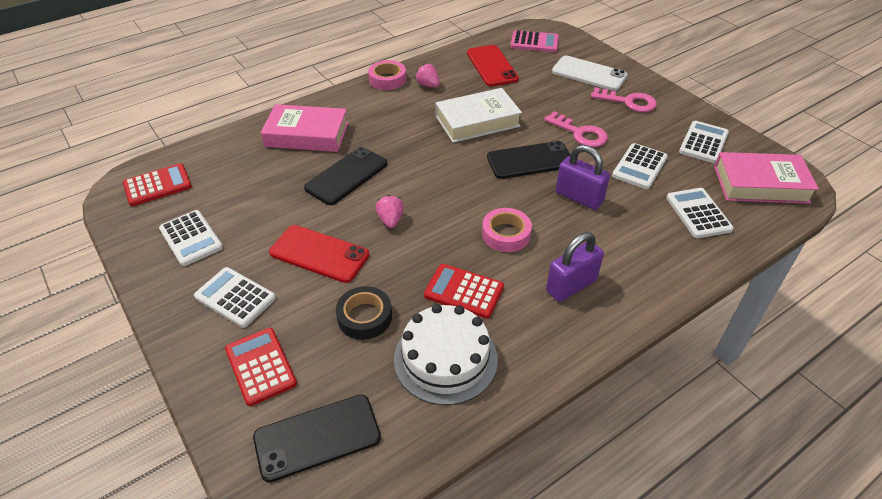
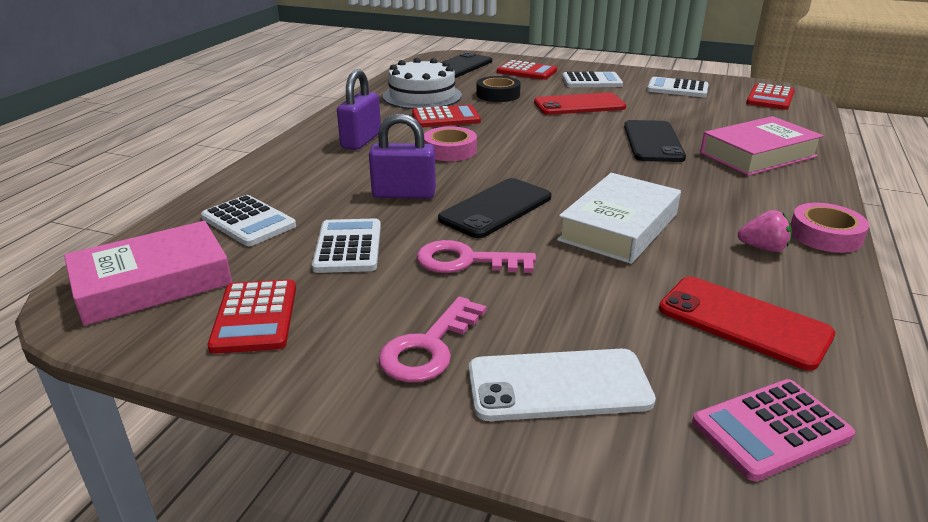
camera: 145 degrees right, 15 degrees down
(390, 220) = (561, 131): pink strawberry -> none
(628, 102) = (429, 347): pink key -> pink key turned 45 degrees counterclockwise
(703, 142) = (255, 317): white calculator -> red calculator

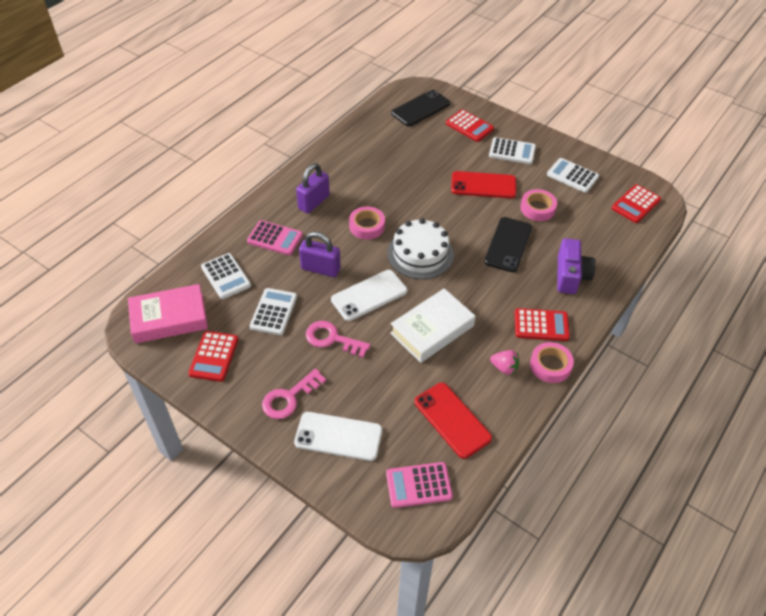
camera: 15 degrees right, 20 degrees up
(317, 176) = (275, 238): none -> pink calculator
(422, 96) = (375, 149): white cake -> white cake (420, 254)
(445, 118) = (380, 184): red calculator -> red calculator (541, 325)
(496, 208) = (369, 295): black phone -> white phone
(498, 95) = (431, 158): black tape -> none
(661, 113) = (537, 208): none -> pink tape
(758, 155) = (570, 275): pink book -> purple camera

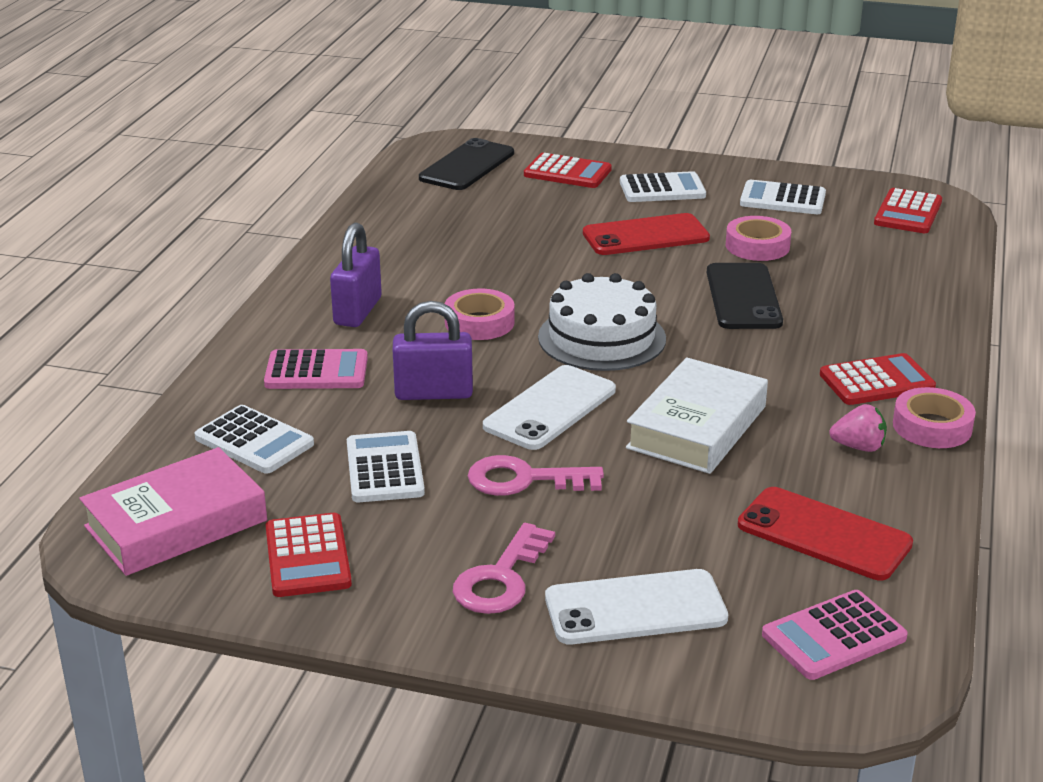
camera: 20 degrees left, 20 degrees down
(570, 275) = (875, 313): purple camera -> none

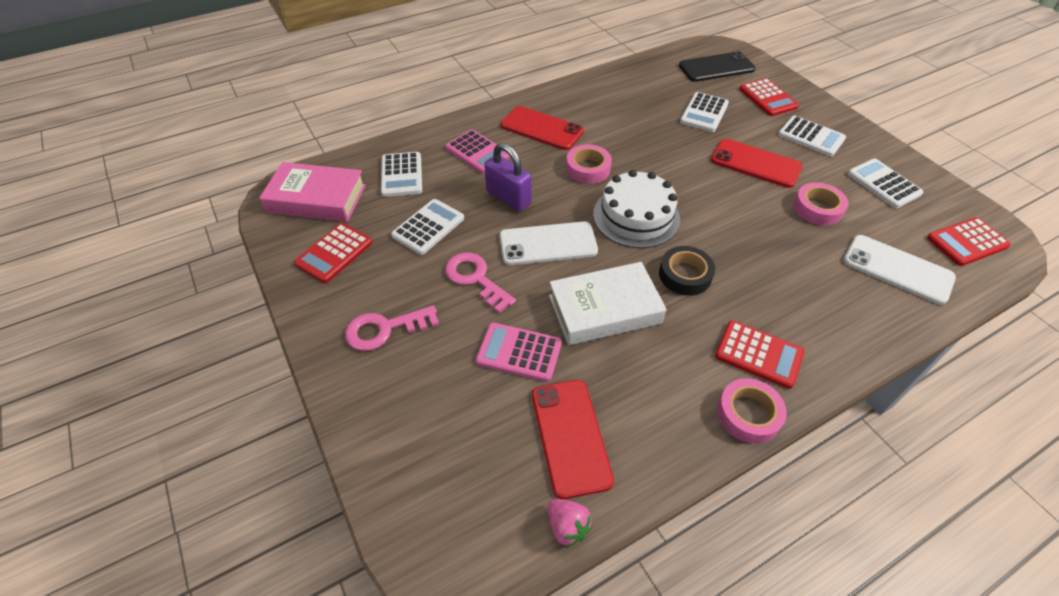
camera: 45 degrees right, 20 degrees up
(357, 311) = (541, 128): purple padlock -> red phone
(522, 214) = (704, 113): none -> white calculator
(635, 608) = (413, 399): white phone -> white phone (897, 269)
(725, 359) = (685, 275): none -> black tape
(743, 297) = (757, 239): black phone -> none
(834, 636) = (476, 510): pink calculator -> pink calculator (519, 352)
(858, 447) = (678, 393): pink strawberry -> pink strawberry (567, 526)

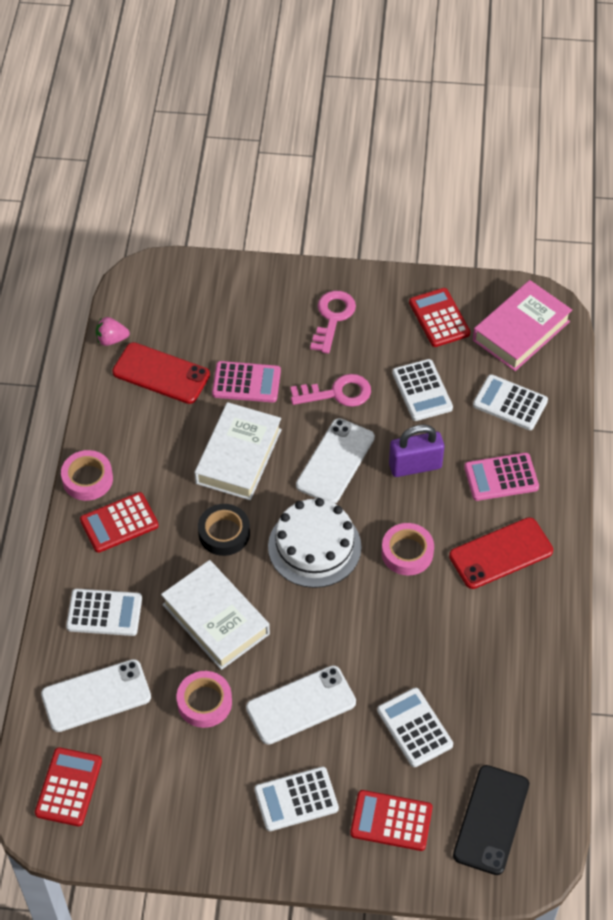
camera: 125 degrees right, 5 degrees up
(519, 352) = (246, 382): pink calculator -> pink calculator turned 45 degrees clockwise
(755, 163) = (301, 705): red phone -> white phone
(756, 238) = (216, 619): none -> white book
(883, 184) = (183, 796): white calculator -> white calculator (104, 613)

